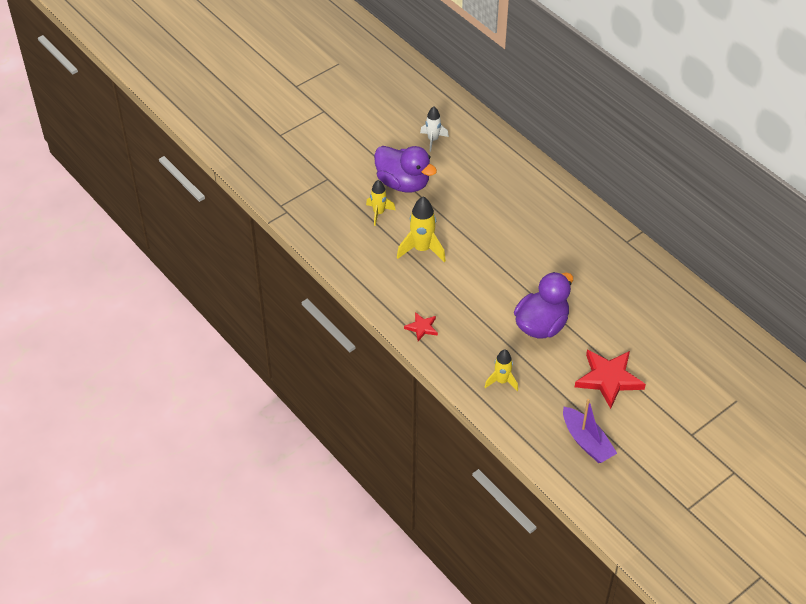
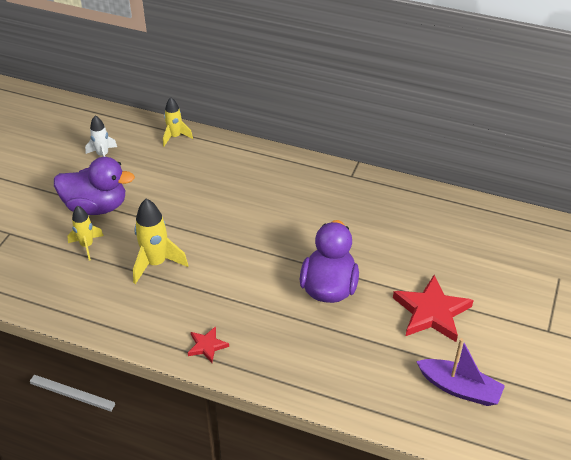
camera: 30 degrees left, 5 degrees down
(502, 381) = (329, 365): yellow rocket -> yellow rocket (175, 137)

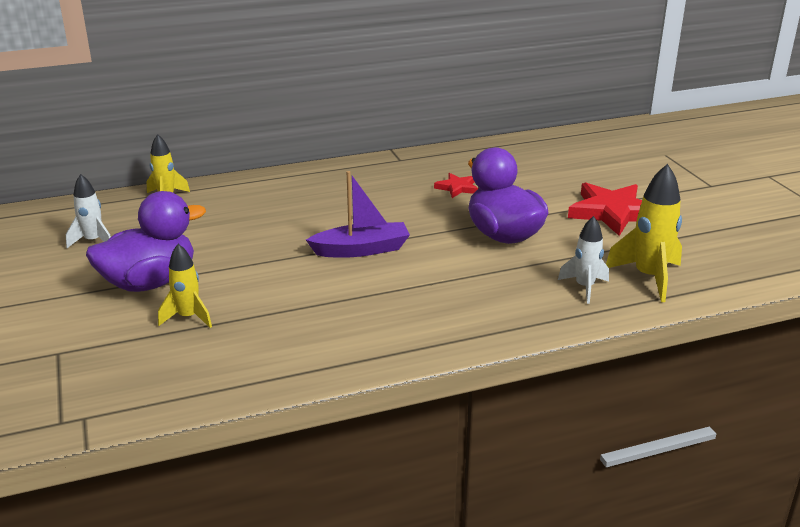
camera: 40 degrees left, 15 degrees down
(156, 263) = (299, 295): yellow rocket -> yellow rocket (648, 277)
(207, 346) = (458, 328): red star -> red star (457, 188)
(320, 364) = (584, 287): none -> white rocket
(459, 388) = (713, 246): purple boat -> purple boat (361, 250)

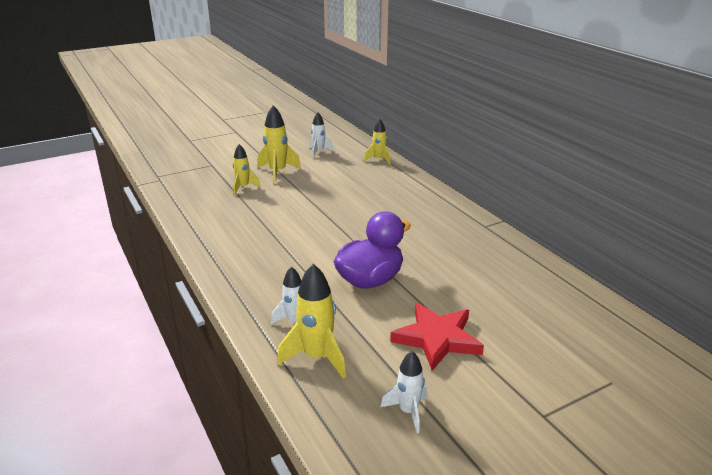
camera: 80 degrees right, 0 degrees up
(150, 283) = (277, 172): purple duck -> yellow rocket
(361, 250) = (330, 226): purple boat -> none
(457, 188) = (446, 255): red star -> none
(720, 238) = (408, 411): none -> white rocket

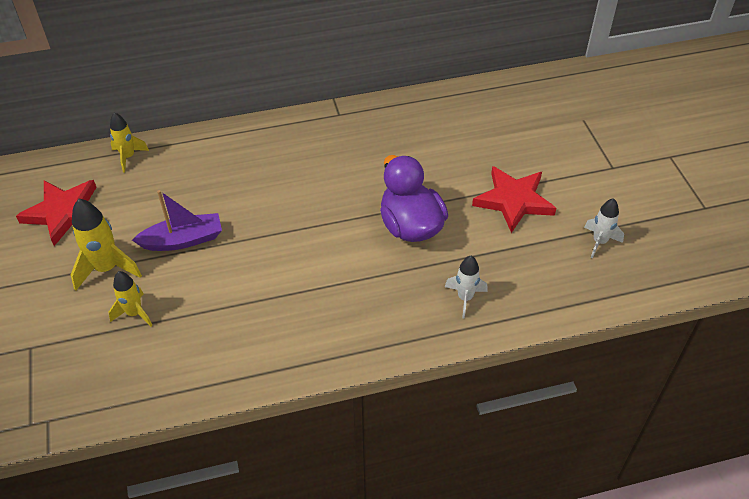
camera: 75 degrees left, 20 degrees up
(311, 190) = (183, 240): none -> purple boat
(317, 357) = (522, 289): yellow rocket -> none
(319, 152) = (64, 213): white rocket -> red star

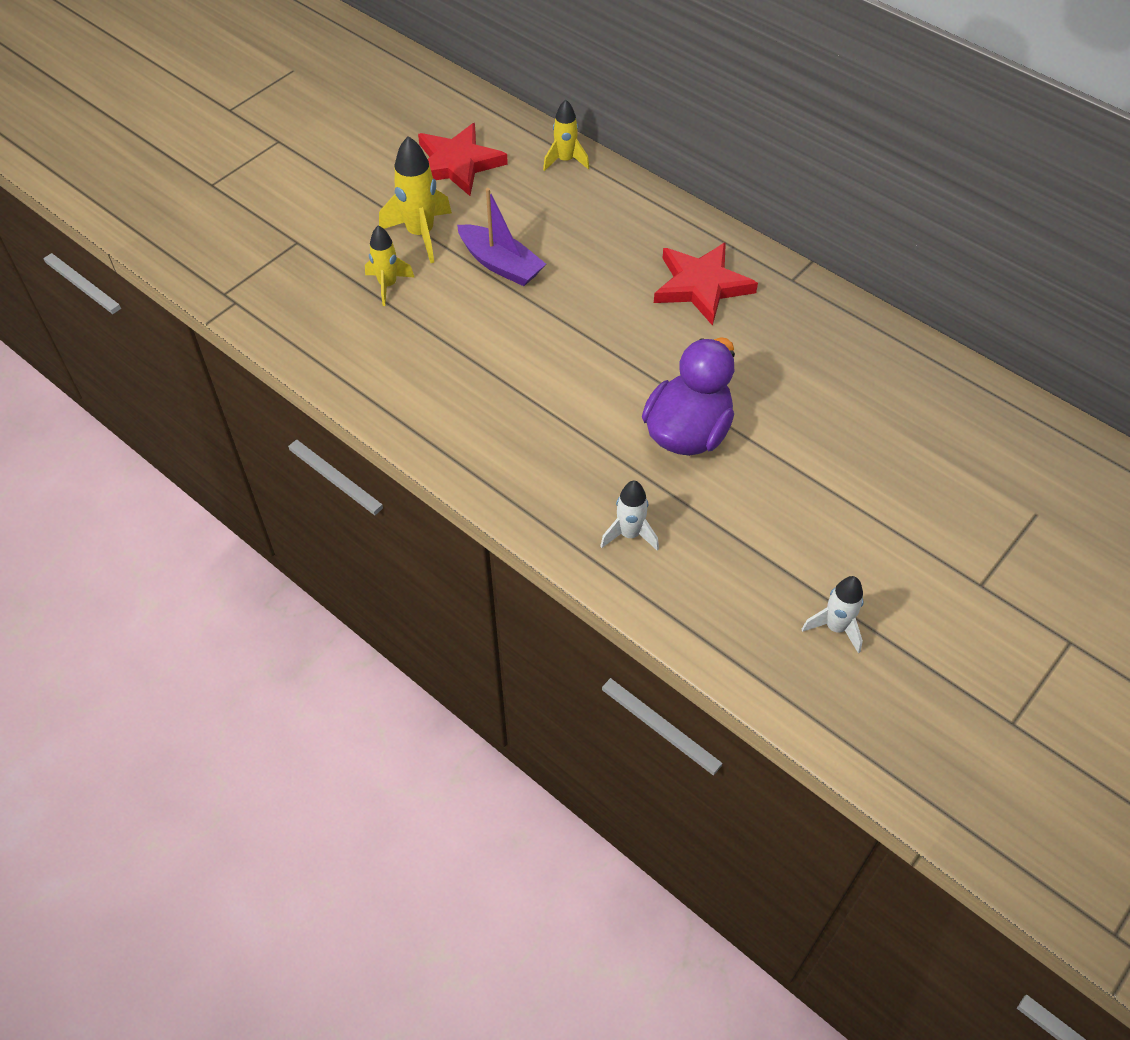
camera: 55 degrees right, 5 degrees up
(513, 200) = (819, 508): red star -> red star (701, 285)

